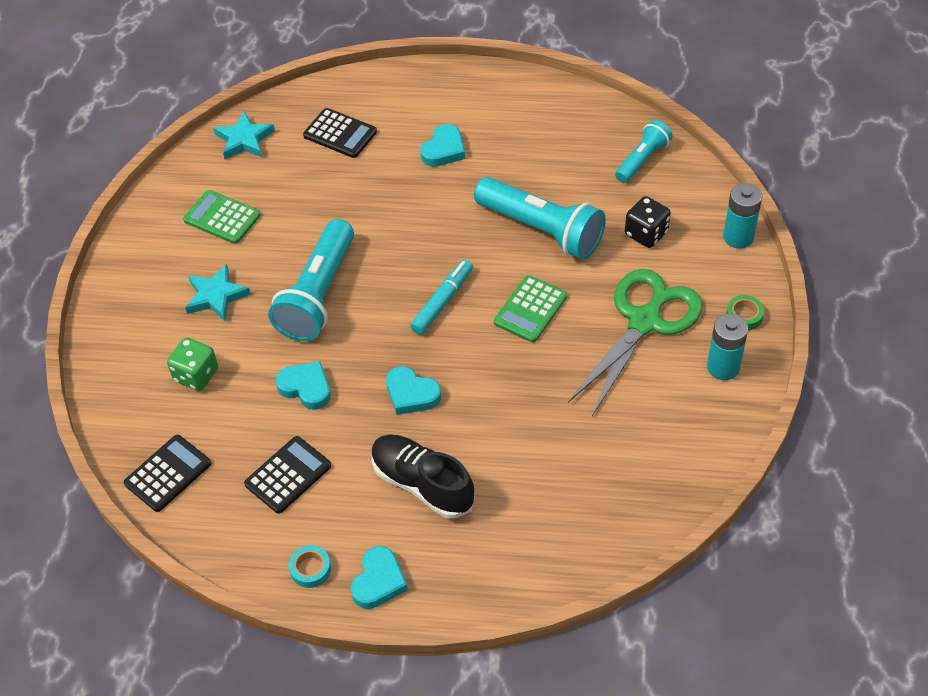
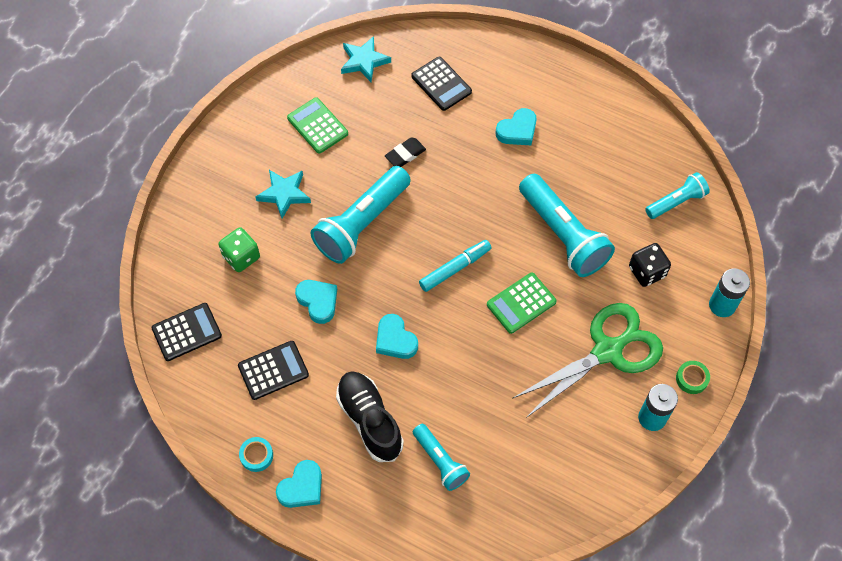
camera: 20 degrees right, 10 degrees up
(333, 212) = (405, 154): none -> black eraser
(521, 495) = (440, 461): none -> turquoise flashlight

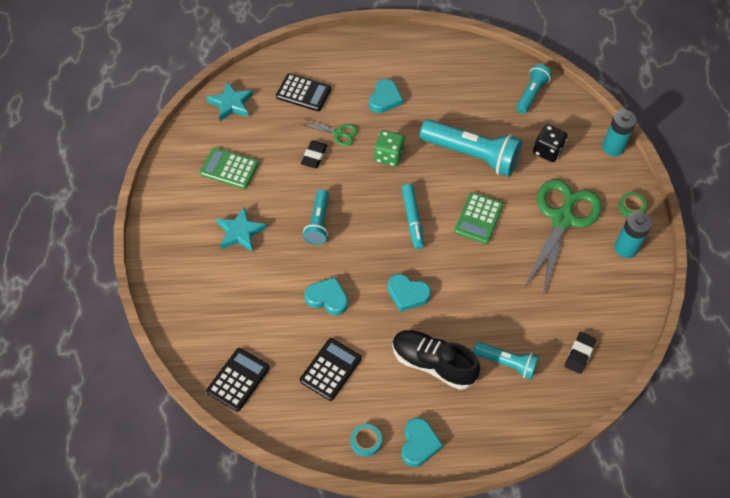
camera: 35 degrees left, 5 degrees down
(241, 257) = (240, 298): green dice -> green dice (388, 156)
(361, 223) = (318, 223): turquoise flashlight -> turquoise flashlight, size x0.56
(445, 143) = (338, 133): none -> green scissors
(455, 268) = (412, 219): turquoise marker -> turquoise marker turned 150 degrees clockwise
(519, 495) = (579, 354): none -> black eraser

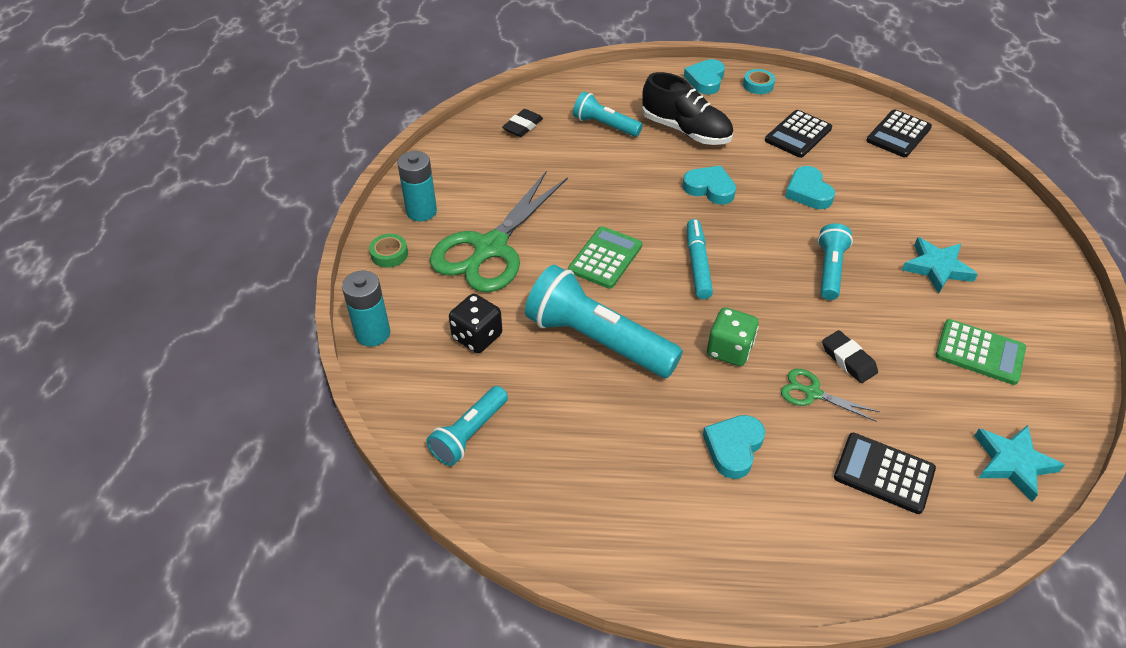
camera: 170 degrees left, 10 degrees down
(314, 156) = (848, 360): black eraser -> black eraser turned 60 degrees counterclockwise
(327, 298) = (808, 192): turquoise heart -> turquoise heart turned 45 degrees clockwise

